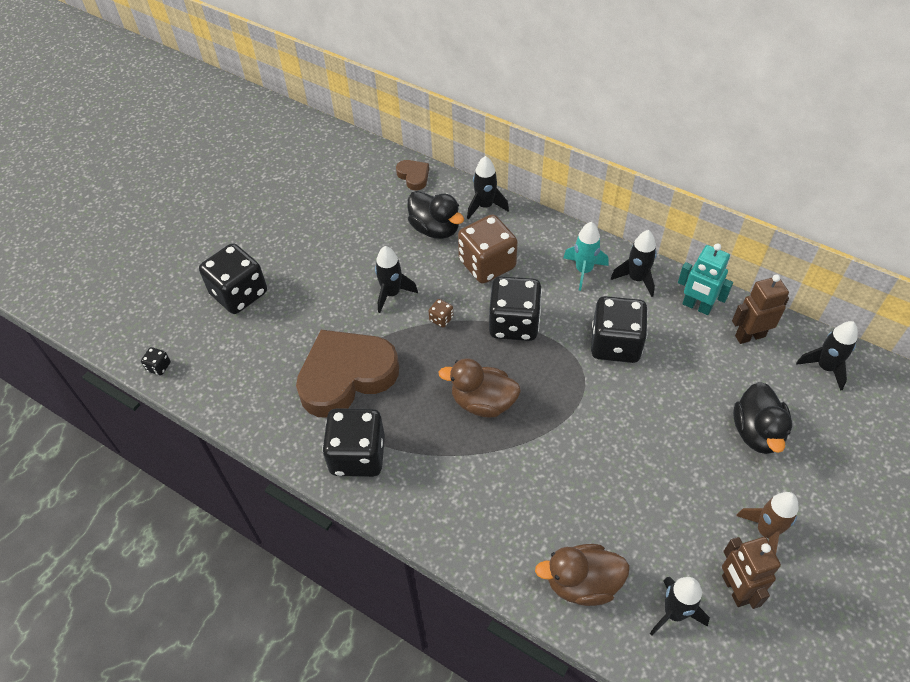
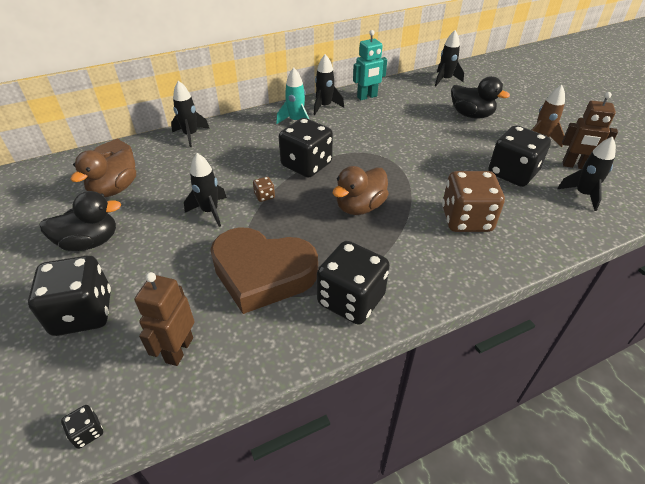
camera: 60 degrees left, 10 degrees down
(346, 376) = (262, 273): brown heart -> brown heart turned 75 degrees counterclockwise
(435, 229) = (178, 164): black duck -> black duck (90, 242)
(487, 264) = (242, 155): brown dice -> brown dice (466, 219)
(582, 583) = (543, 223): brown duck -> brown duck (114, 189)
(615, 344) = (366, 133): black dice -> black dice (512, 173)
(749, 336) = (404, 90): brown robot -> brown robot (179, 350)

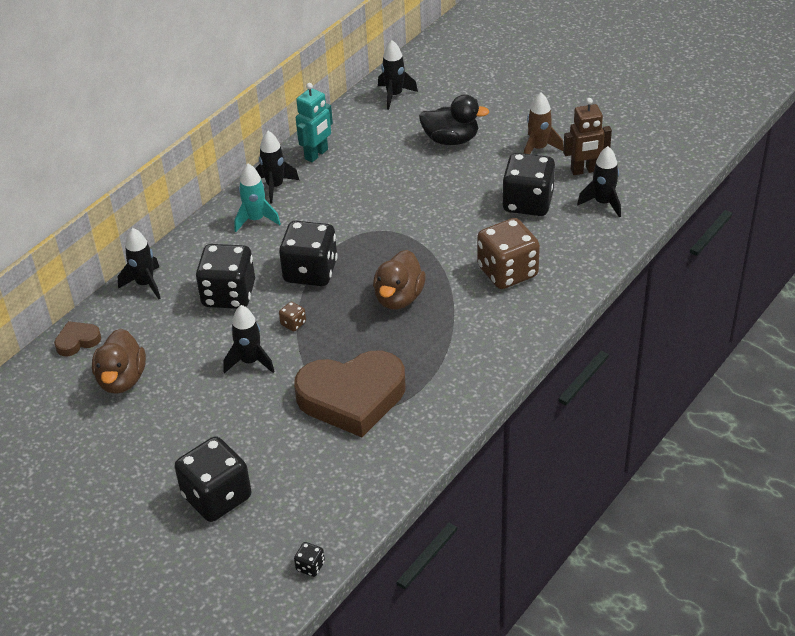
camera: 25 degrees left, 0 degrees up
(90, 242) = (155, 439): black duck -> none
(179, 350) = (330, 486): brown robot -> none
(351, 300) = (447, 387): black dice -> black dice (229, 294)

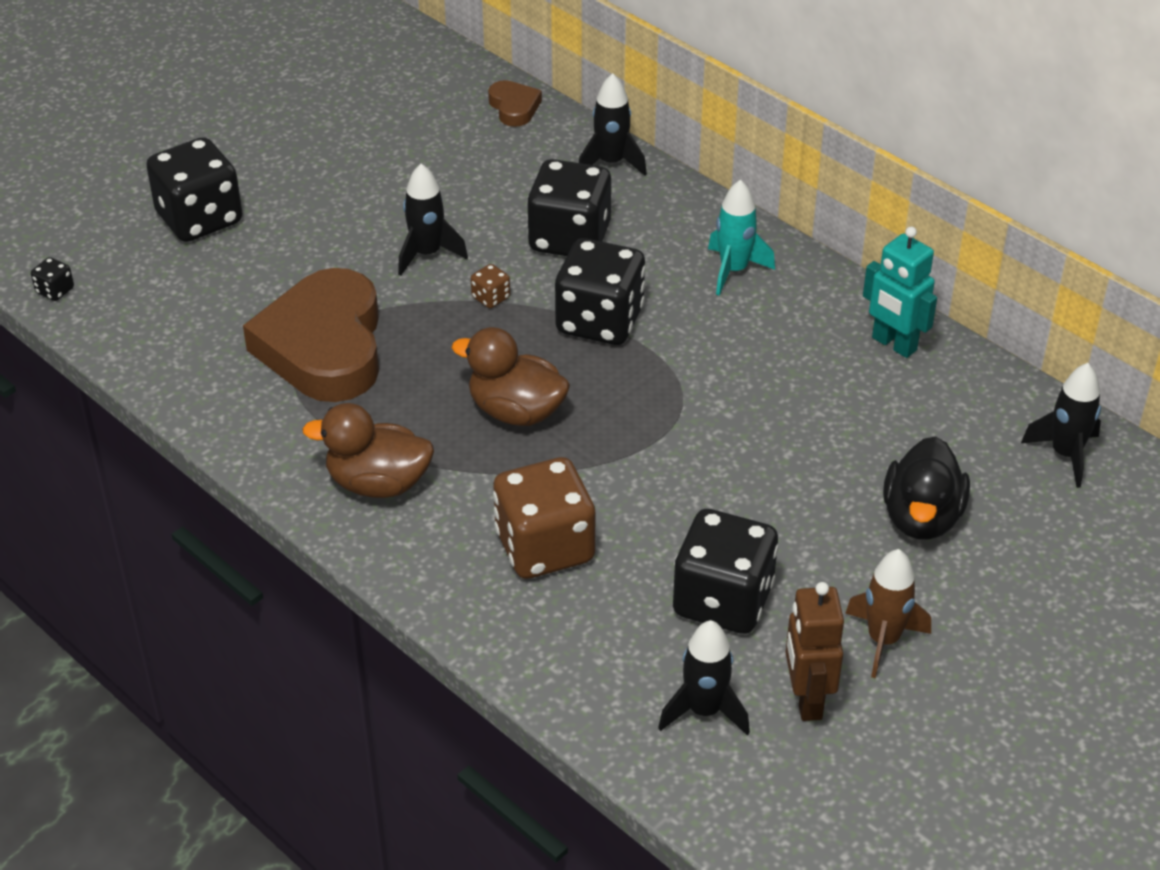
camera: 95 degrees right, 0 degrees up
(122, 379) = (431, 144): brown duck -> brown duck (378, 483)
(275, 186) = (813, 294): black rocket -> none

